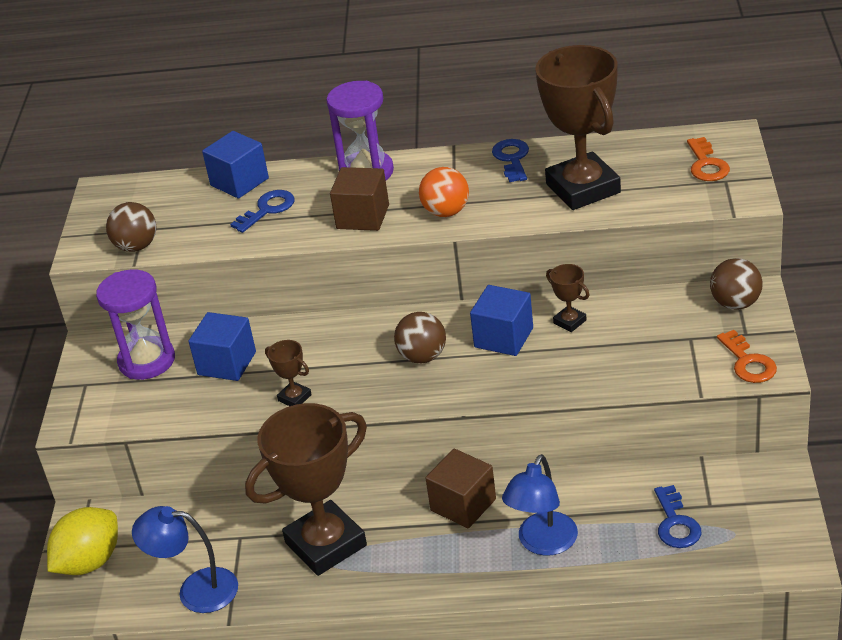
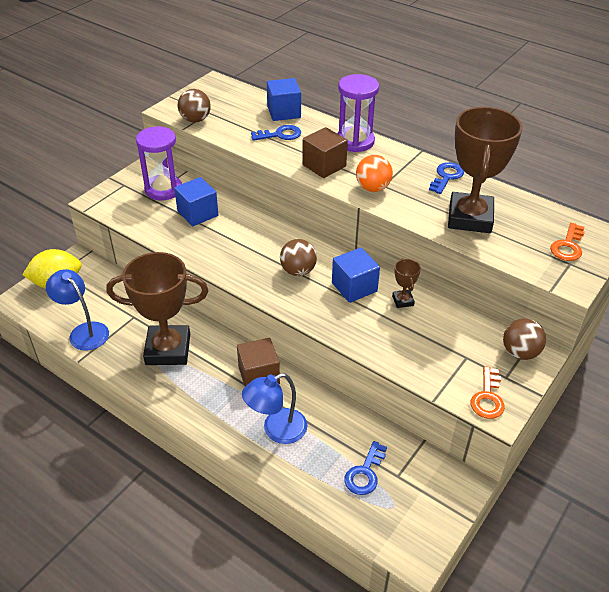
camera: 30 degrees right, 5 degrees up
(294, 398) = (208, 253): brown trophy -> none

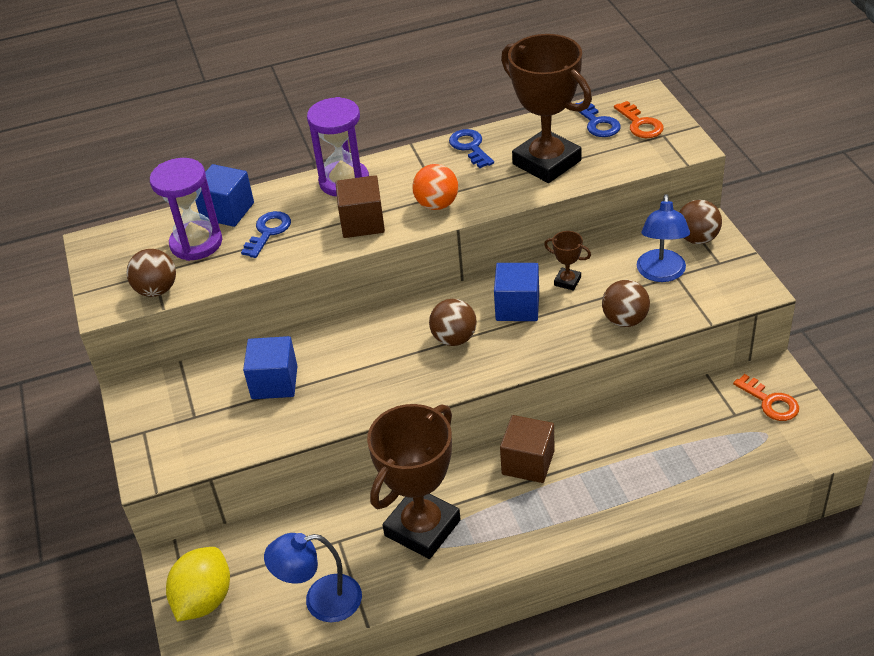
camera: 50 degrees left, 0 degrees up
(163, 189) = (195, 396): purple hourglass -> purple hourglass (196, 243)
(276, 430) = (614, 481): blue lamp -> blue lamp (661, 274)
(365, 473) = (715, 437): blue key -> blue key (598, 123)
(392, 348) = (625, 320): none -> brown ball
(487, 398) = (734, 287): orange key -> orange key (770, 402)

